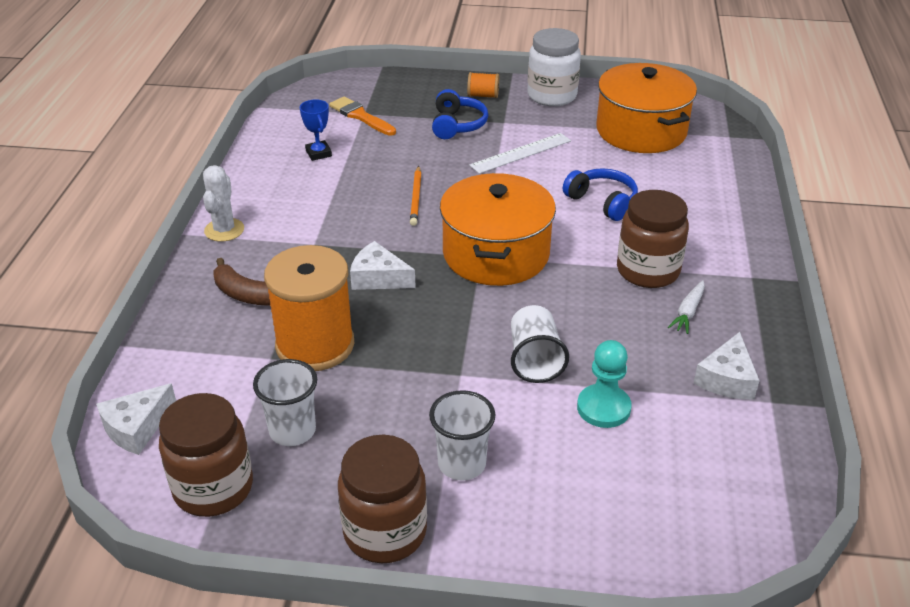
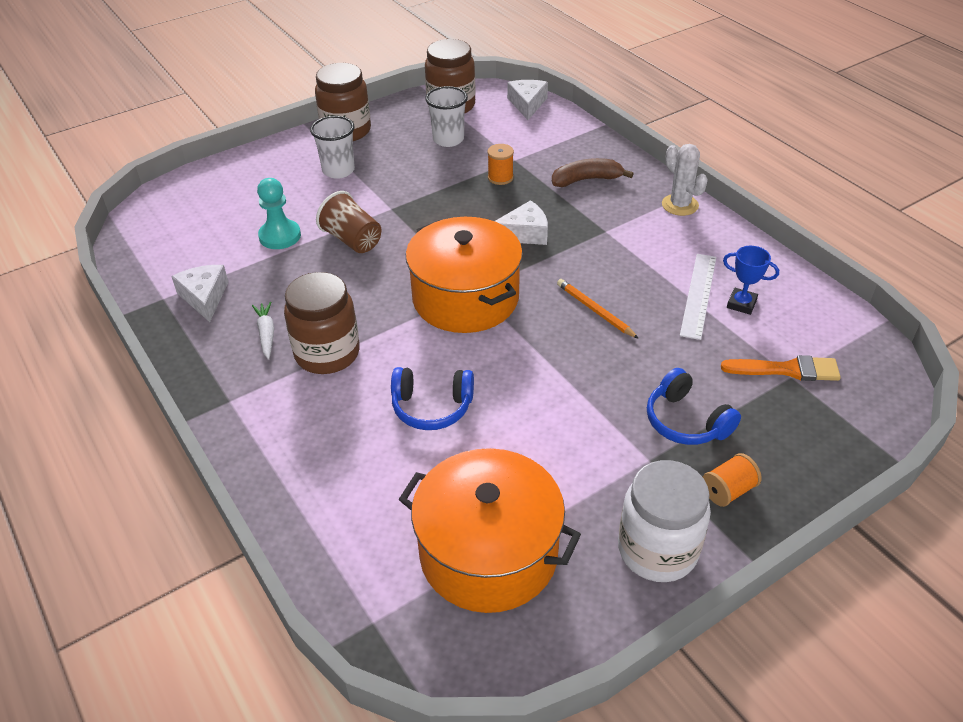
camera: 140 degrees right, 5 degrees up
(315, 345) = (500, 177): orange spool -> orange spool, size x0.42
(521, 153) = (576, 422): white ruler -> white ruler (698, 295)
(535, 359) = (352, 240): white cup -> brown cup

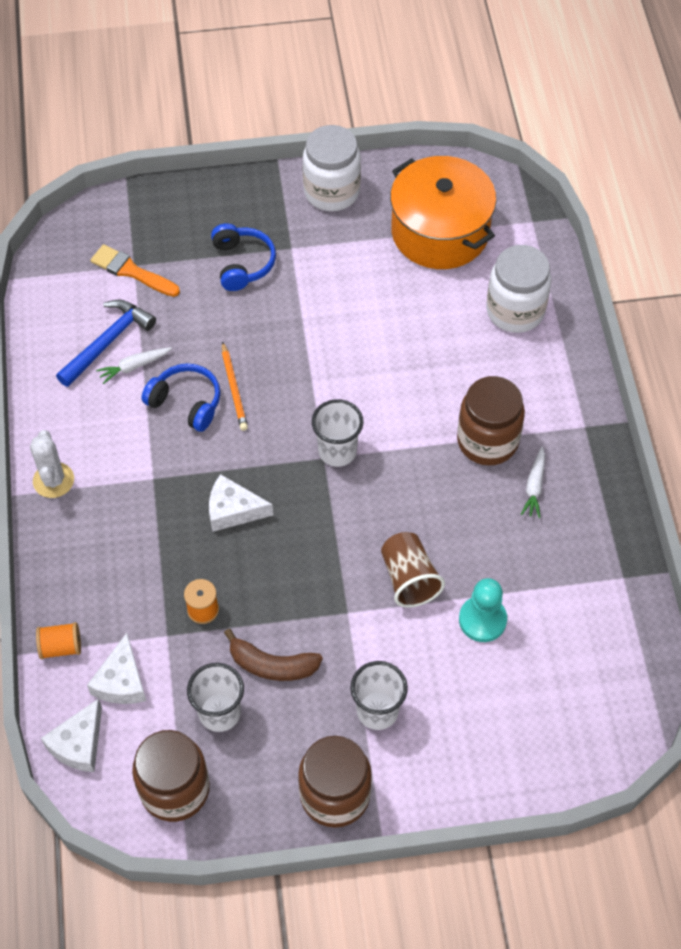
camera: 155 degrees left, 15 degrees up
(204, 297) = (582, 560): white cheese -> white cheese (121, 681)
(349, 490) = (515, 311): none -> white jar
(432, 407) = (423, 353): blue headphones -> blue headphones (186, 403)
(465, 298) = (337, 451): orange pot -> white cup
(586, 180) = (115, 562): brown banana -> brown banana (272, 665)
(698, 295) = (134, 366): white ruler -> white carrot
(728, 490) = (256, 207): orange spool -> orange spool (61, 647)
(741, 304) = (107, 342): blue trophy -> blue hammer

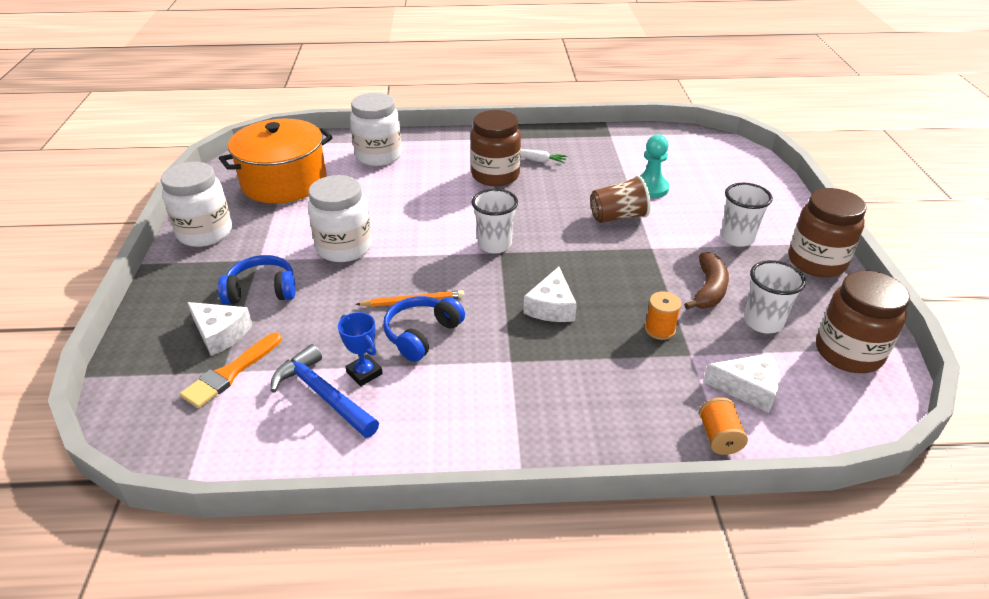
camera: 85 degrees left, 20 degrees down
(53, 480) = (505, 444): white cactus -> none
(79, 744) = (827, 422): white cheese -> white cheese (220, 333)
(134, 366) = (364, 373): white carrot -> blue trophy
(317, 314) = (344, 248): none -> white jar

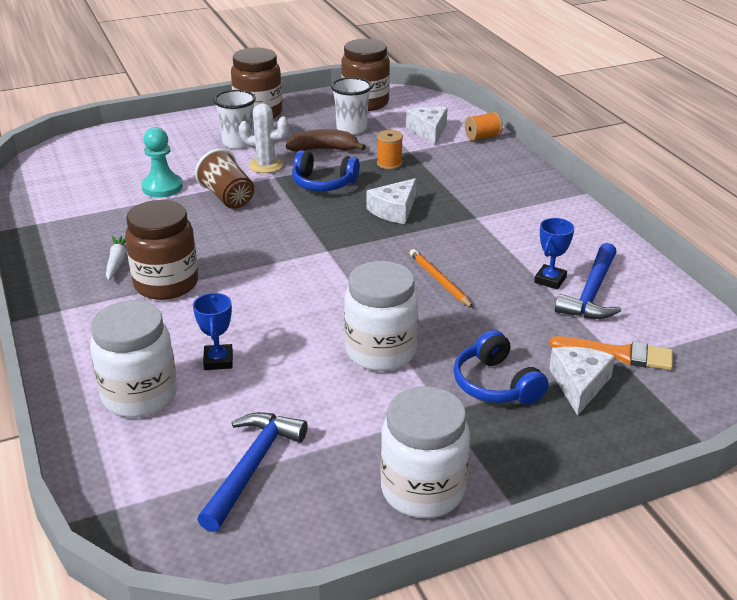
camera: 110 degrees left, 5 degrees down
(284, 182) = (251, 467): orange pot -> blue hammer
(390, 184) = (218, 360): none -> blue trophy
(422, 334) = (480, 264): blue headphones -> blue headphones (323, 183)
(494, 244) = (316, 255): white cup -> none
(551, 307) = (394, 210): white cheese -> white cheese turned 135 degrees clockwise
(679, 246) = (266, 165): none -> white cactus

